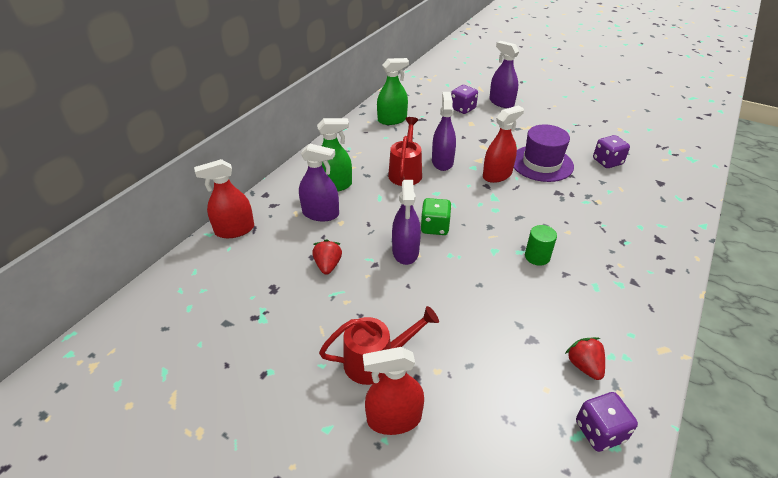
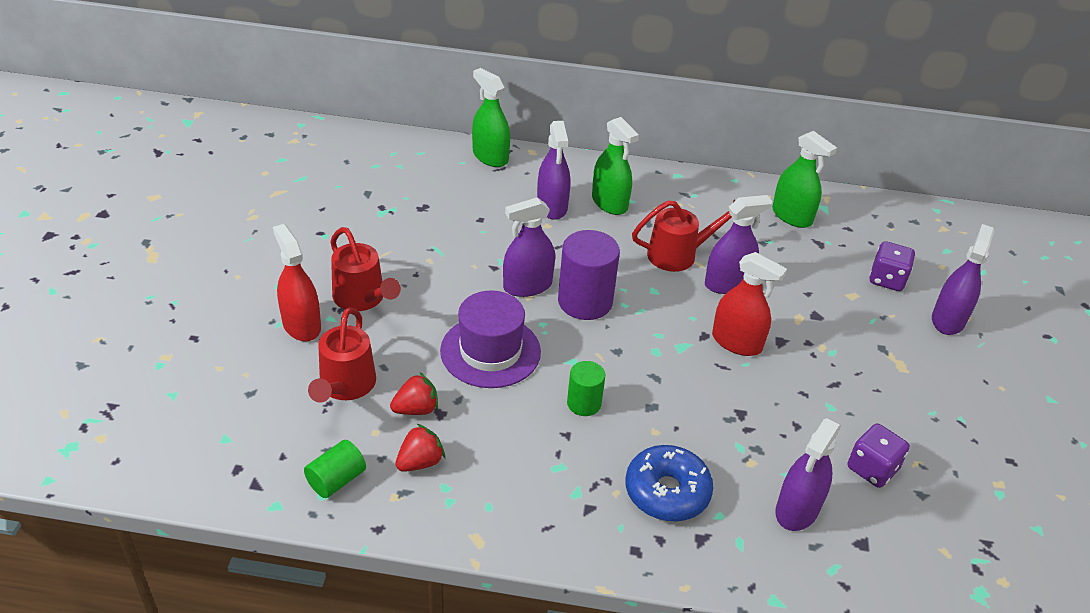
camera: 65 degrees right, 0 degrees up
(234, 230) = (490, 157): red spray bottle -> green spray bottle
(328, 265) = (473, 234): red strawberry -> red strawberry (416, 409)
(435, 227) = (585, 302): green dice -> purple cylinder
(487, 400) = (345, 387): none -> red watering can
(541, 163) = (803, 387): purple hat -> purple hat (490, 351)
(599, 431) = (336, 480): purple dice -> green cylinder
(621, 242) = (667, 492): none -> blue donut
(636, 196) = (797, 510): none -> purple spray bottle

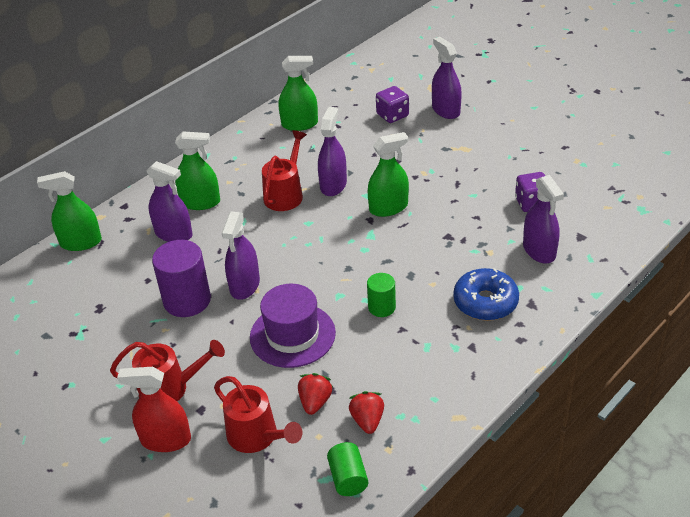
camera: 50 degrees left, 0 degrees up
(585, 302) = (288, 262): purple cylinder -> purple cylinder (187, 300)
(736, 342) = (388, 207): red spray bottle -> green spray bottle

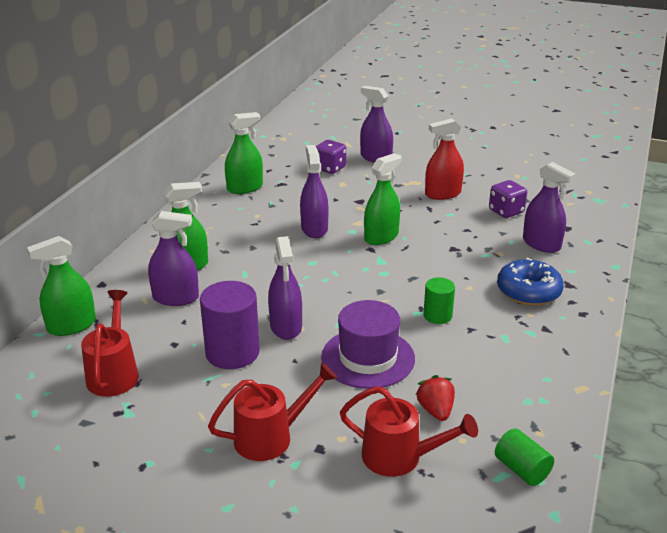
camera: 25 degrees left, 10 degrees down
(166, 440) = (301, 488): red spray bottle -> red spray bottle (443, 194)
(286, 193) = (272, 243): red watering can -> red watering can (114, 372)
(367, 420) = (500, 413): red strawberry -> none

